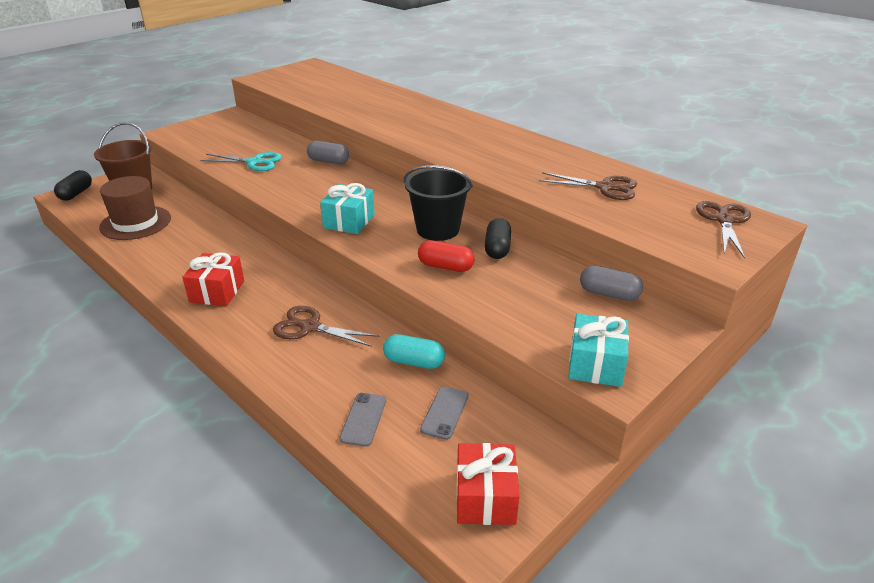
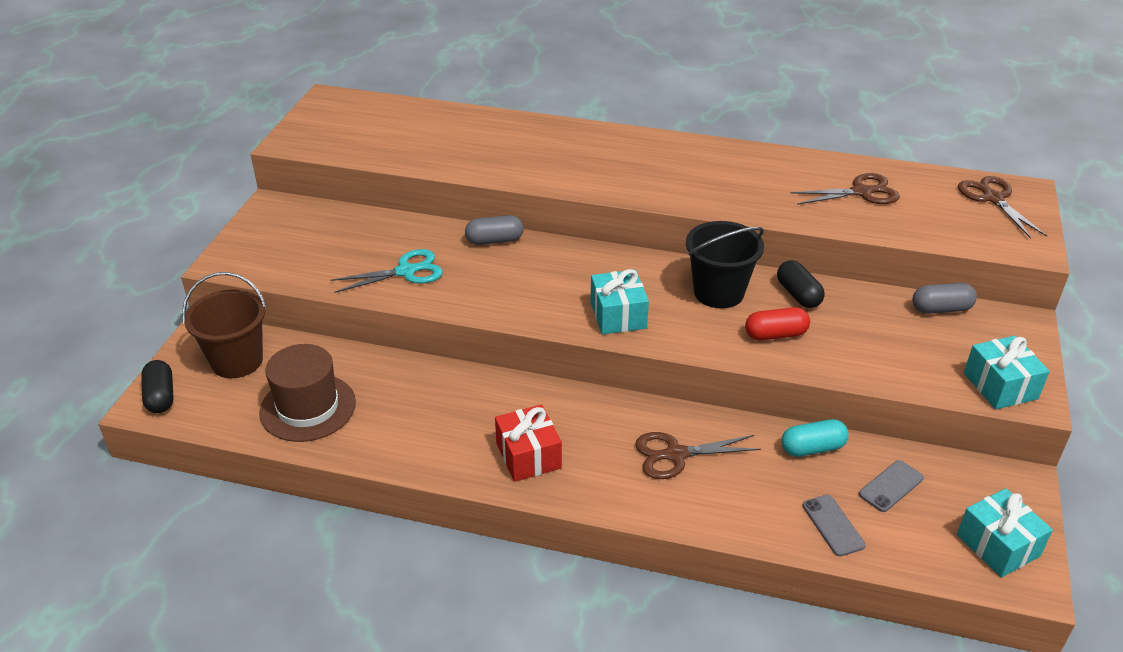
camera: 30 degrees left, 5 degrees up
(444, 412) = (891, 486): grey phone -> grey phone turned 60 degrees clockwise
(485, 497) = (998, 545): red gift -> turquoise gift

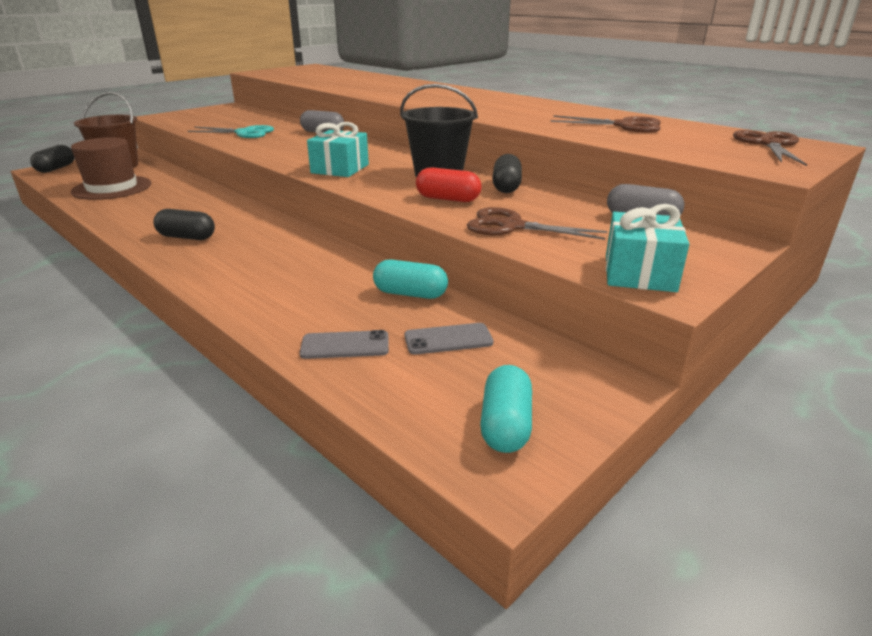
camera: 30 degrees right, 10 degrees down
(528, 456) = (187, 237): red gift -> black capsule
(676, 455) = (288, 265): brown scissors -> brown scissors (511, 226)
(833, 525) = (345, 345): grey phone -> grey phone turned 75 degrees clockwise
(998, 545) = (505, 425): turquoise gift -> turquoise capsule

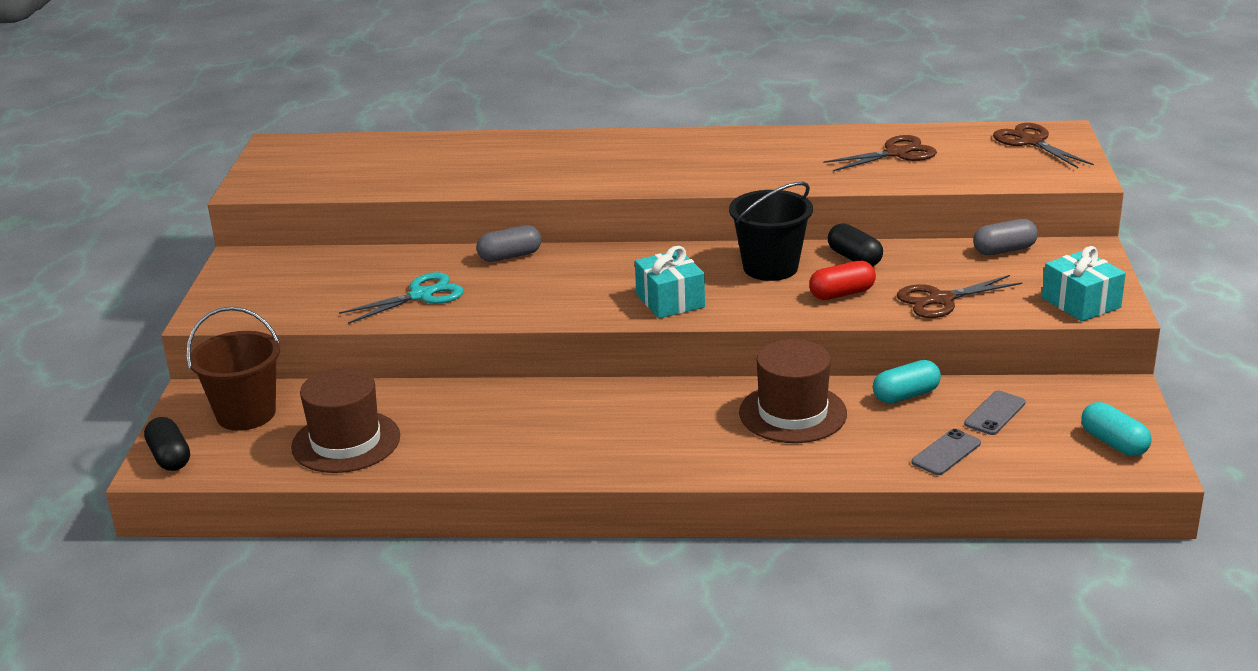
camera: 40 degrees left, 0 degrees up
(187, 237) = (608, 445): black capsule -> none
(314, 268) = (792, 413): none -> brown hat

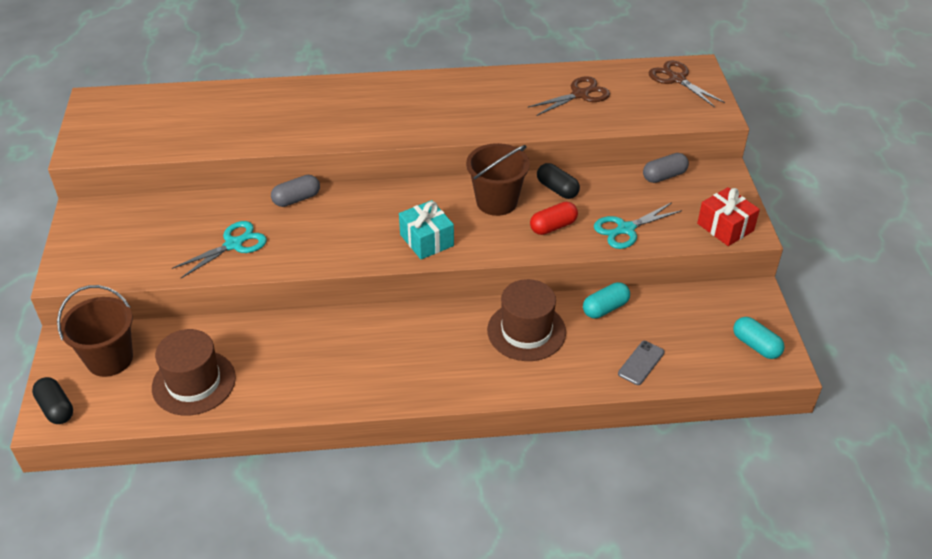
camera: 10 degrees left, 15 degrees up
(770, 267) = (496, 202): black bucket -> brown bucket
(941, 300) = (625, 229): brown scissors -> turquoise scissors
(994, 413) = (670, 322): grey phone -> none
(1081, 303) = (725, 227): turquoise gift -> red gift

